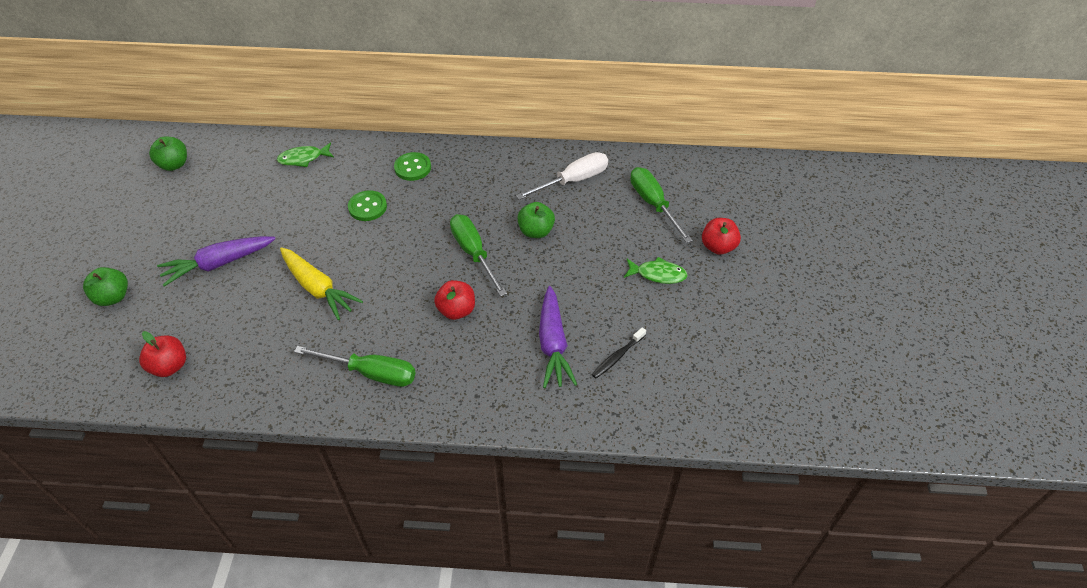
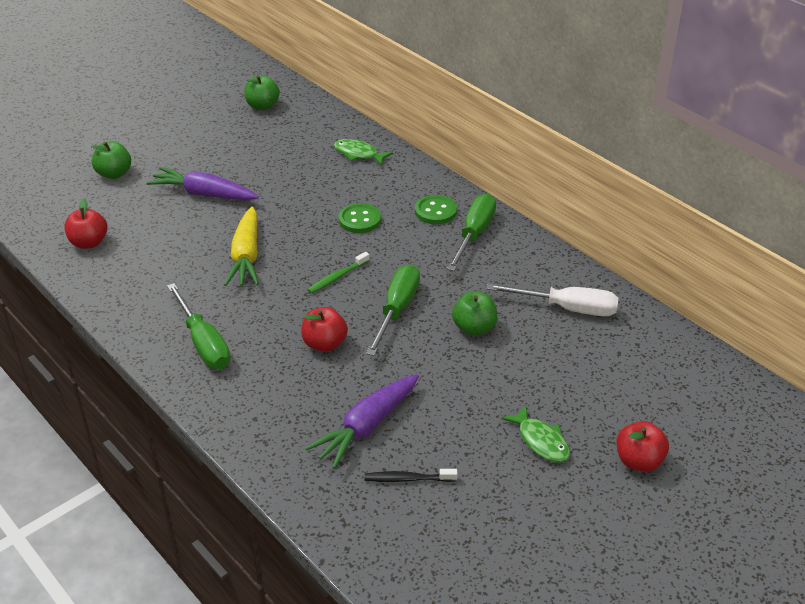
camera: 45 degrees right, 10 degrees down
(405, 258) = (337, 277): none -> green toothbrush
(653, 204) = (621, 379): green screwdriver -> green screwdriver (474, 234)

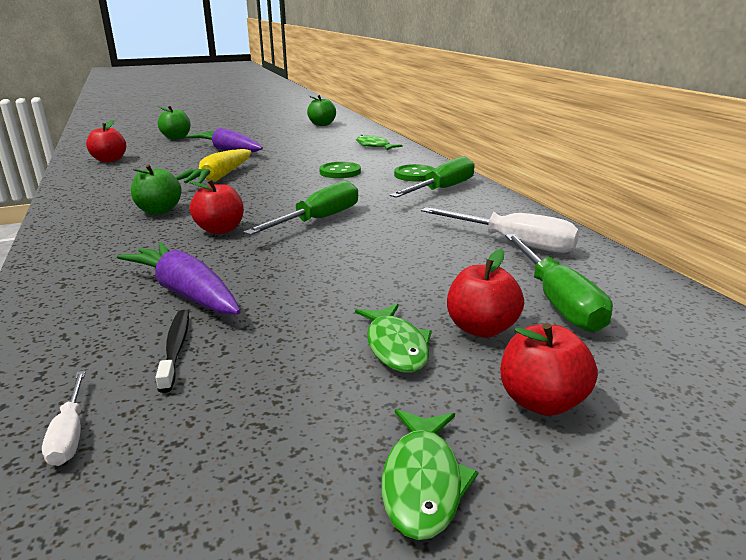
camera: 20 degrees right, 15 degrees down
(203, 343) = (112, 214): green screwdriver -> green screwdriver (557, 301)
(337, 277) = (283, 196): green toothbrush -> none
(366, 427) = (186, 292): purple carrot -> purple carrot turned 75 degrees clockwise
(406, 553) = (70, 434): none -> white screwdriver
(407, 479) = (176, 348): black toothbrush -> black toothbrush turned 60 degrees clockwise
(474, 328) = (390, 241): green apple -> green apple (159, 211)
(584, 411) = (481, 328): none -> red apple
(602, 527) = (423, 482): none -> green fish

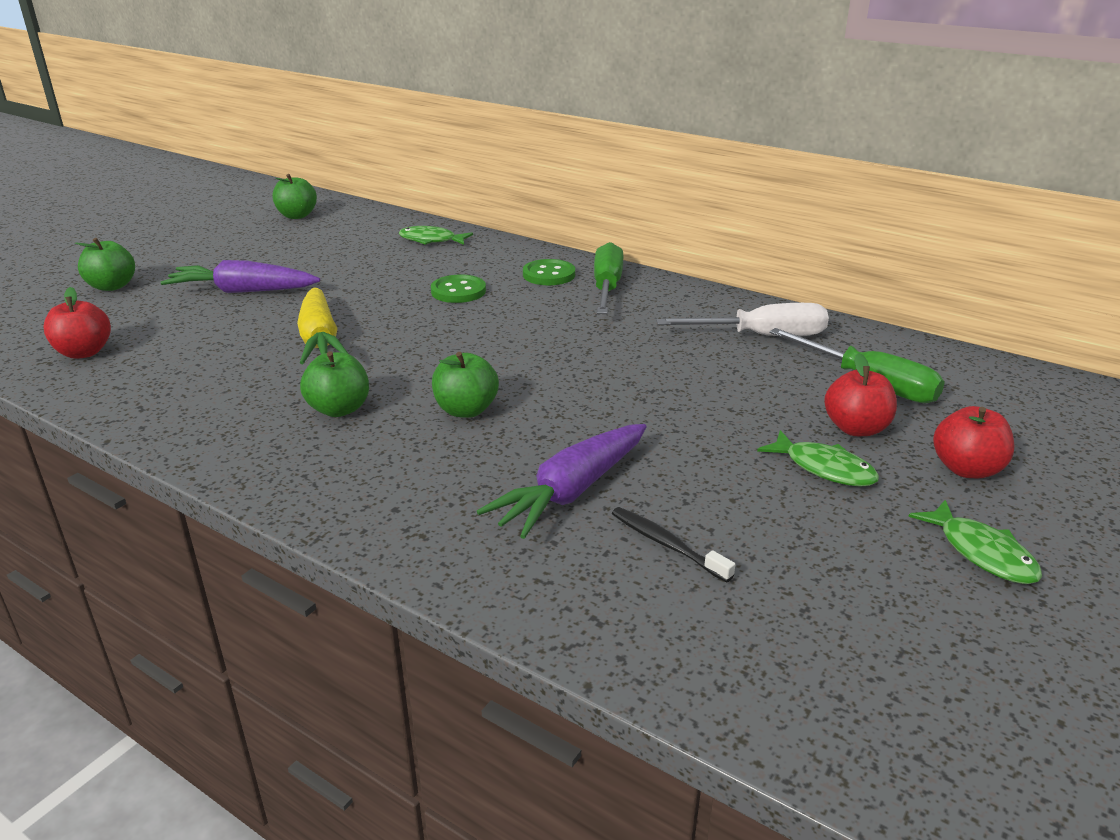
camera: 35 degrees left, 5 degrees up
(70, 434) = (721, 644): white screwdriver -> none
(186, 292) = (571, 491): purple carrot -> purple carrot turned 60 degrees counterclockwise
(220, 230) = (466, 410): red apple -> green apple
(318, 220) = (548, 364): green screwdriver -> none

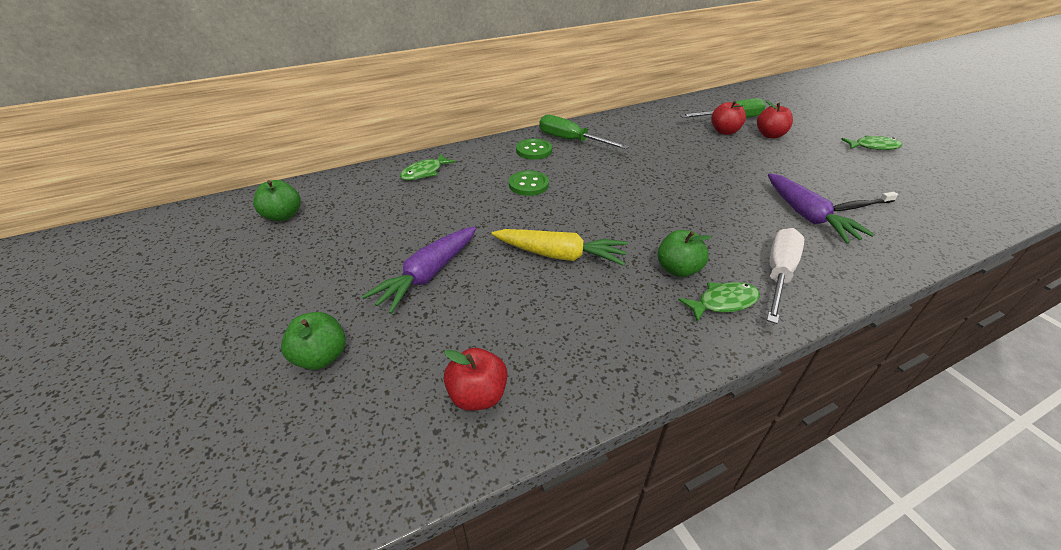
camera: 60 degrees left, 10 degrees up
(466, 410) = (703, 224): green apple -> none
(761, 336) = (666, 123): white screwdriver -> white screwdriver (778, 274)
(824, 468) = (802, 152): green fish -> green fish (723, 302)
(966, 469) = (811, 128): red apple -> red apple (724, 131)

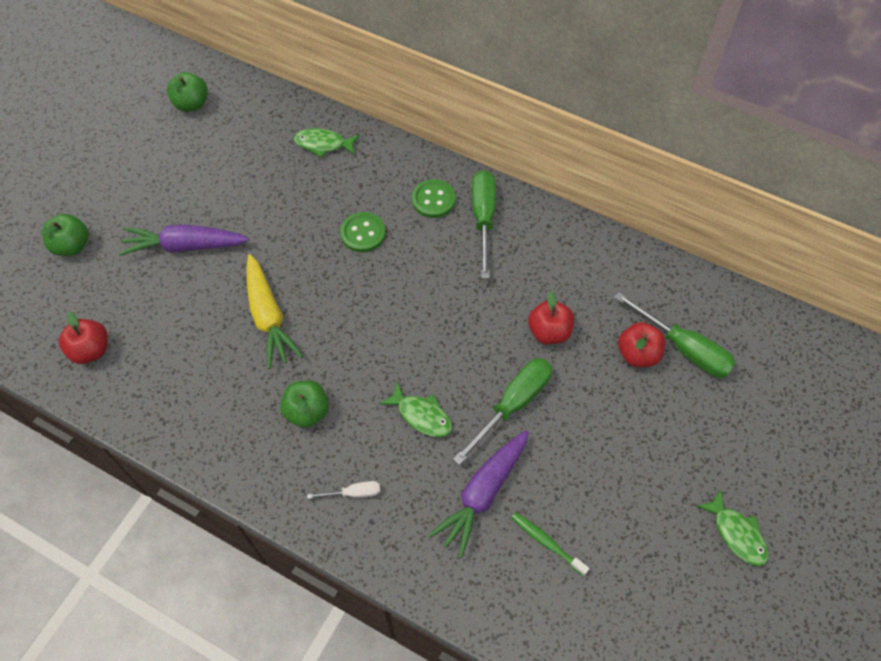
camera: 55 degrees right, 20 degrees up
(723, 302) = (282, 461): green fish -> green fish (421, 415)
(735, 180) = (512, 405): none -> green screwdriver
(770, 135) = (670, 406): red apple -> red apple (549, 332)
(778, 274) = (353, 493): white screwdriver -> white screwdriver, size x0.50
(860, 206) = (546, 542): black toothbrush -> green toothbrush

